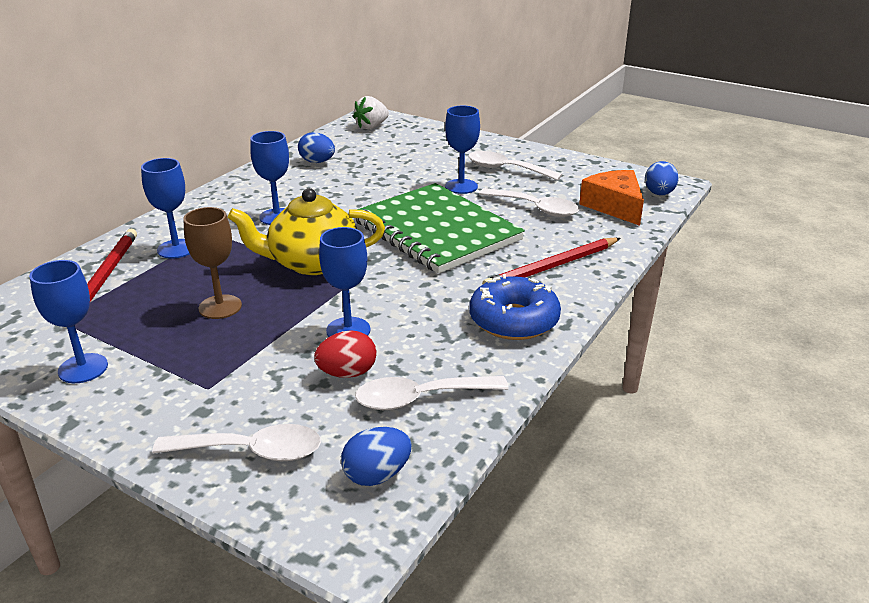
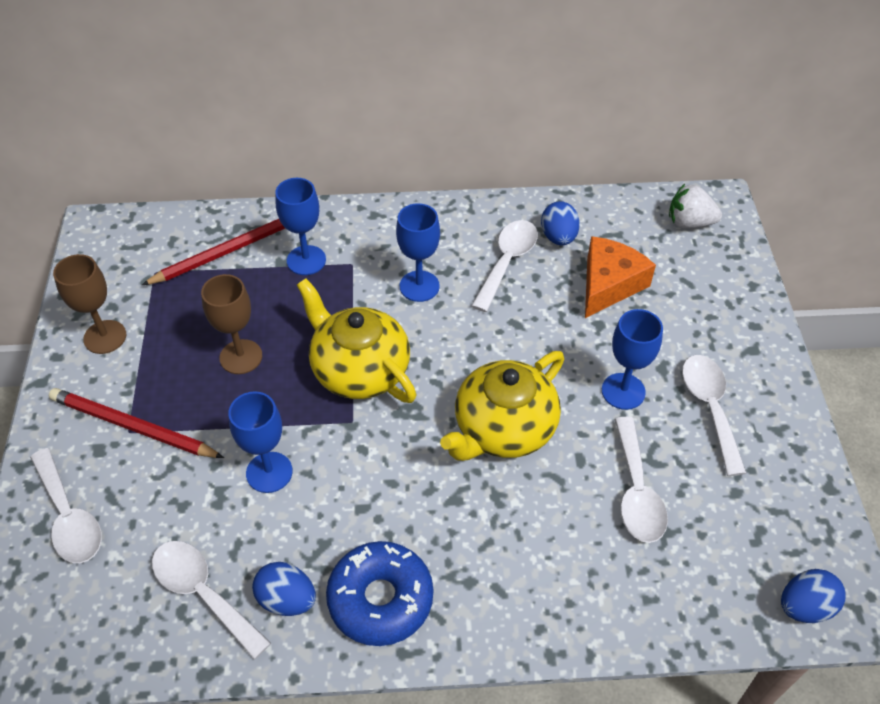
camera: 55 degrees right, 20 degrees up
(83, 368) = (105, 337): blue goblet -> brown goblet
(309, 183) = (507, 262): none -> white spoon
(347, 373) = (205, 514): red egg -> none
(377, 475) = (86, 623): blue egg -> blue egg (287, 599)
(436, 230) = (503, 429): green notebook -> yellow teapot
(552, 267) = (514, 579): red pencil -> red pencil (133, 427)
(614, 206) = (719, 571): orange cheese -> orange cheese (609, 284)

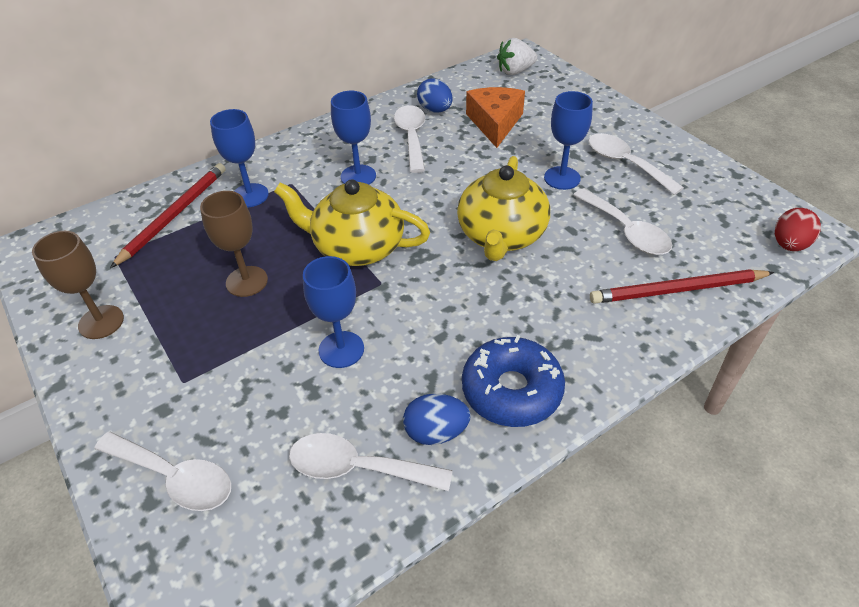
camera: 30 degrees left, 5 degrees down
(133, 427) = (184, 376): red pencil -> red pencil (677, 290)
(805, 606) = (789, 245): blue egg -> red egg

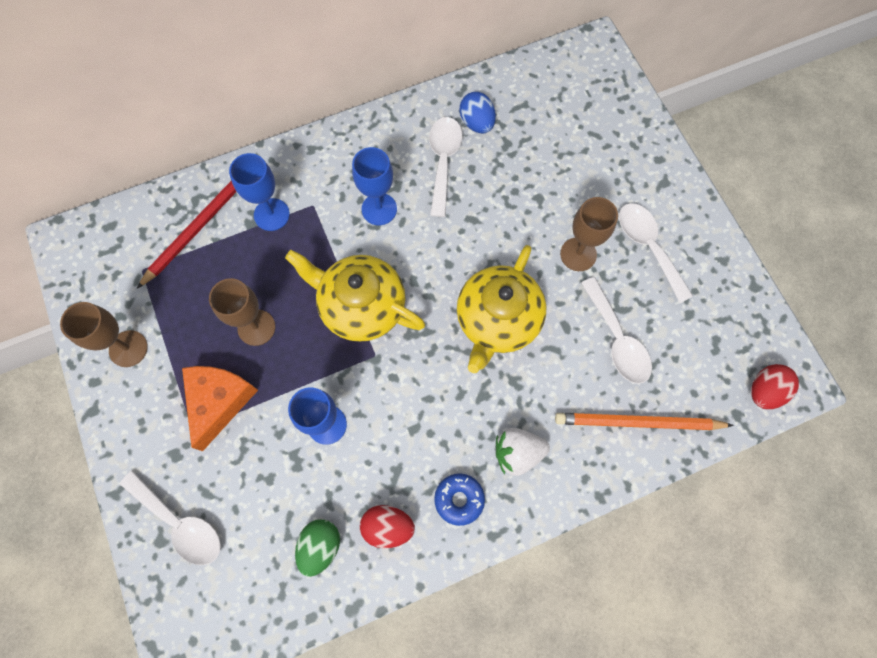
camera: 10 degrees right, 25 degrees up
(358, 468) = (320, 546): white spoon -> green egg
(436, 432) = (388, 526): blue egg -> red egg
(495, 123) = (533, 157): orange cheese -> orange cheese (219, 401)
(511, 390) = (459, 499): blue donut -> blue donut, size x0.59
(515, 71) = (578, 75): white strawberry -> white strawberry (517, 453)
(562, 178) = (578, 254): blue goblet -> brown goblet
(677, 290) = (638, 422): red pencil -> orange pencil

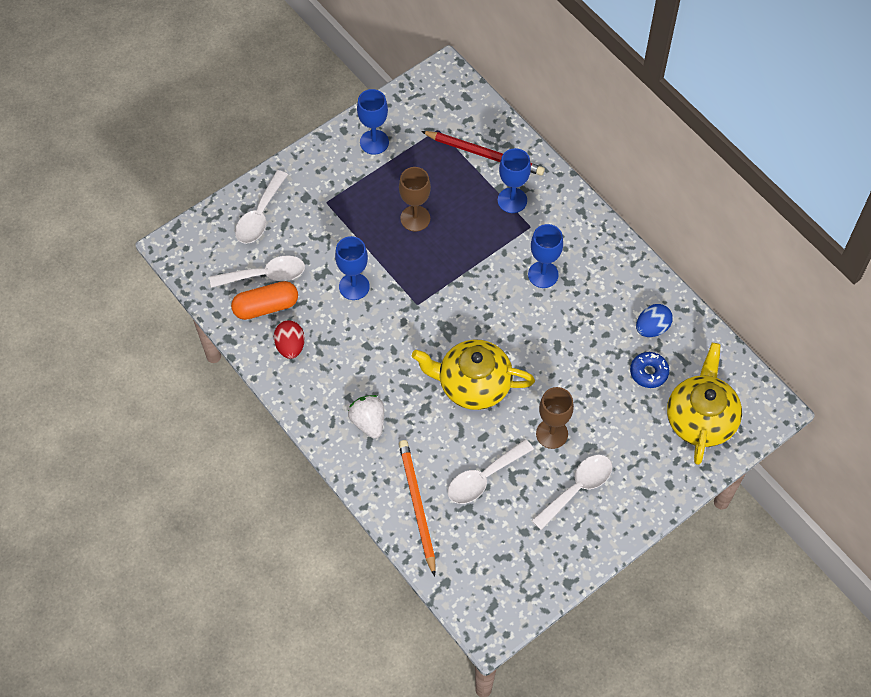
camera: 75 degrees right, 10 degrees down
(128, 348) = (374, 142): brown goblet -> blue goblet
(219, 401) = (351, 212): orange cheese -> none
(320, 546) = (266, 307): green egg -> orange capsule
(361, 306) = (454, 284): yellow teapot -> yellow teapot (701, 418)
(443, 161) = (604, 311): white spoon -> white spoon (265, 275)
(459, 499) = (322, 389): blue donut -> blue donut (648, 372)
(764, 391) = (473, 601): red egg -> none

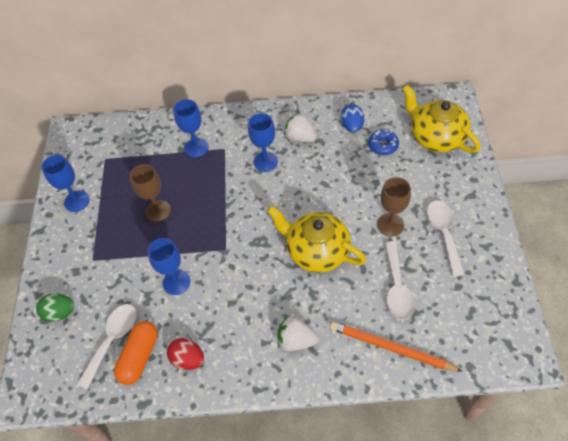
camera: 50 degrees left, 5 degrees down
(260, 215) = (60, 313): white spoon -> green egg
(473, 384) = (316, 251): yellow teapot -> yellow teapot turned 75 degrees clockwise
(485, 154) = (149, 143): red pencil -> none
(598, 287) = (300, 137): none -> white strawberry

